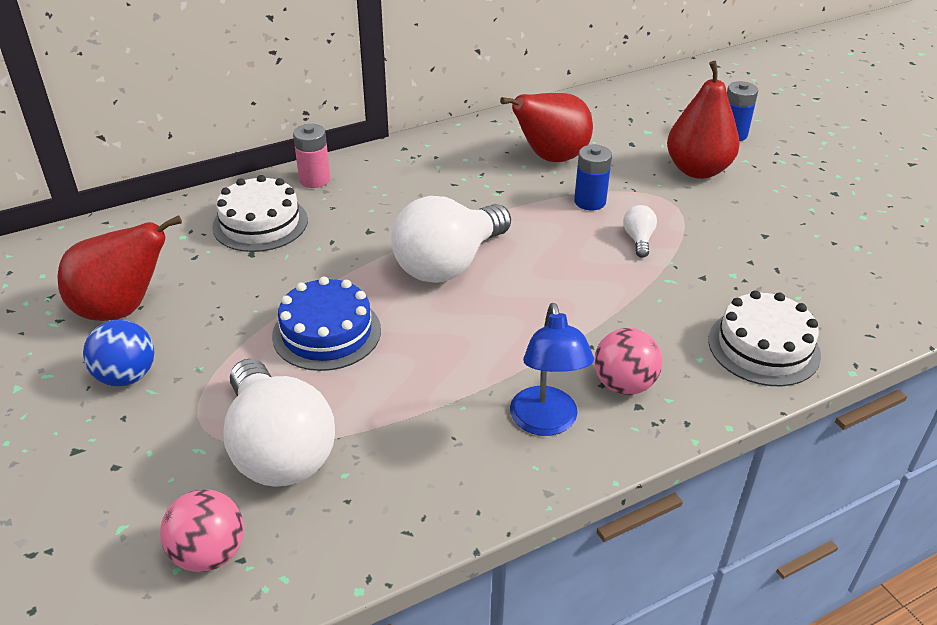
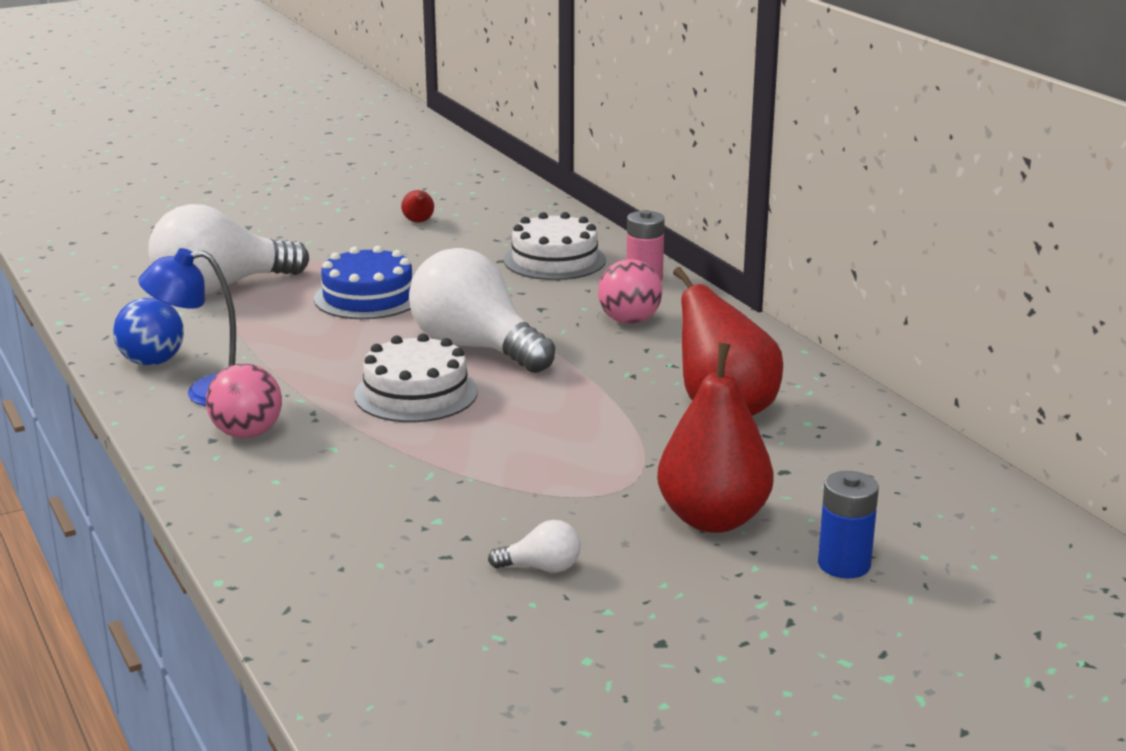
camera: 90 degrees right, 15 degrees down
(122, 309) = (418, 222): red pear -> red pear, size x0.43
(126, 376) = (328, 232): blue ball -> blue ball (152, 362)
(209, 553) = (123, 274): pink ball -> pink ball (629, 321)
(590, 201) = (612, 431): blue battery -> none
(638, 239) = (521, 459): white light bulb -> white light bulb (542, 568)
(763, 347) = (284, 524): white cake -> white cake (416, 393)

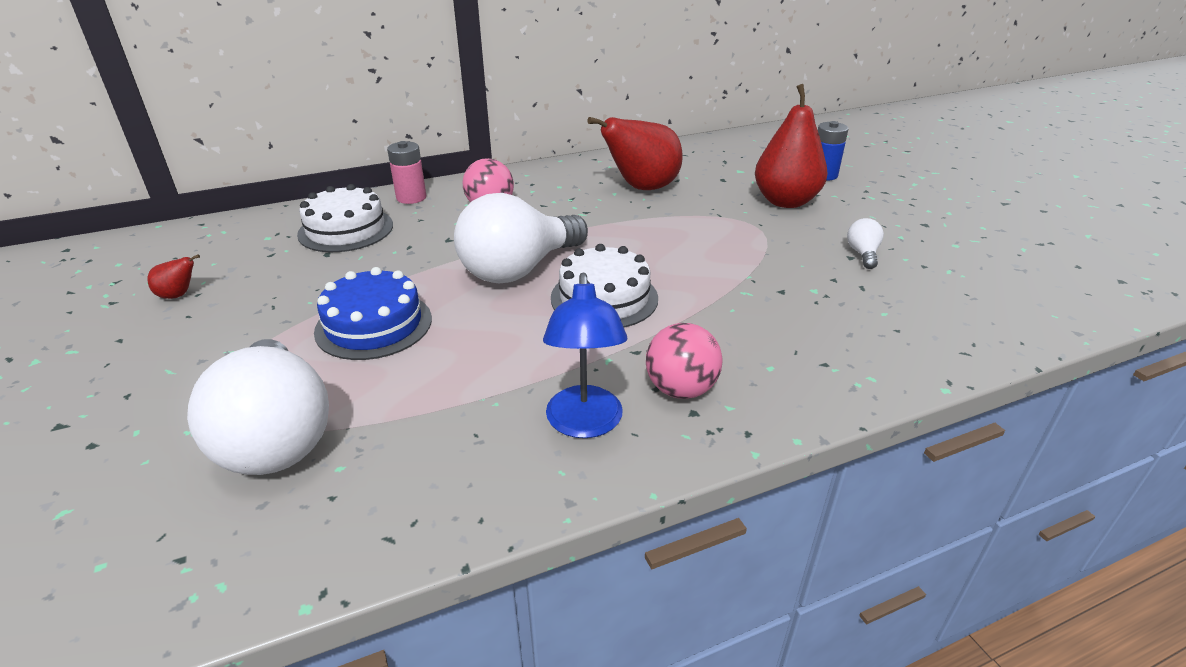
camera: 85 degrees left, 10 degrees up
(152, 362) = (491, 479): blue ball -> none

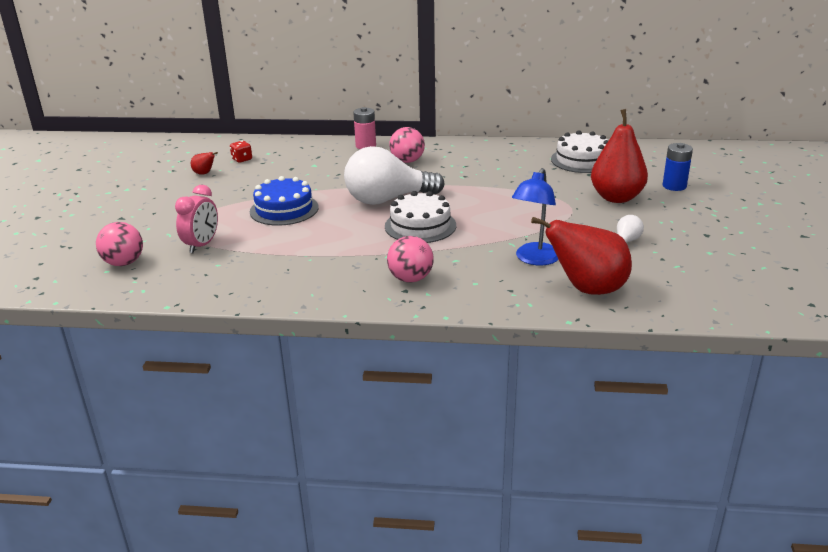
camera: 30 degrees right, 5 degrees down
(131, 531) = (124, 263): none -> pink ball
(230, 257) = (242, 159): none -> red dice
(276, 436) = (202, 245): white light bulb -> pink clock
(346, 229) = (312, 157): white cake -> white cake (582, 160)
(584, 424) = (343, 279): blue lamp -> blue lamp (534, 259)
(642, 188) = (521, 168): red pear -> red pear (587, 289)

